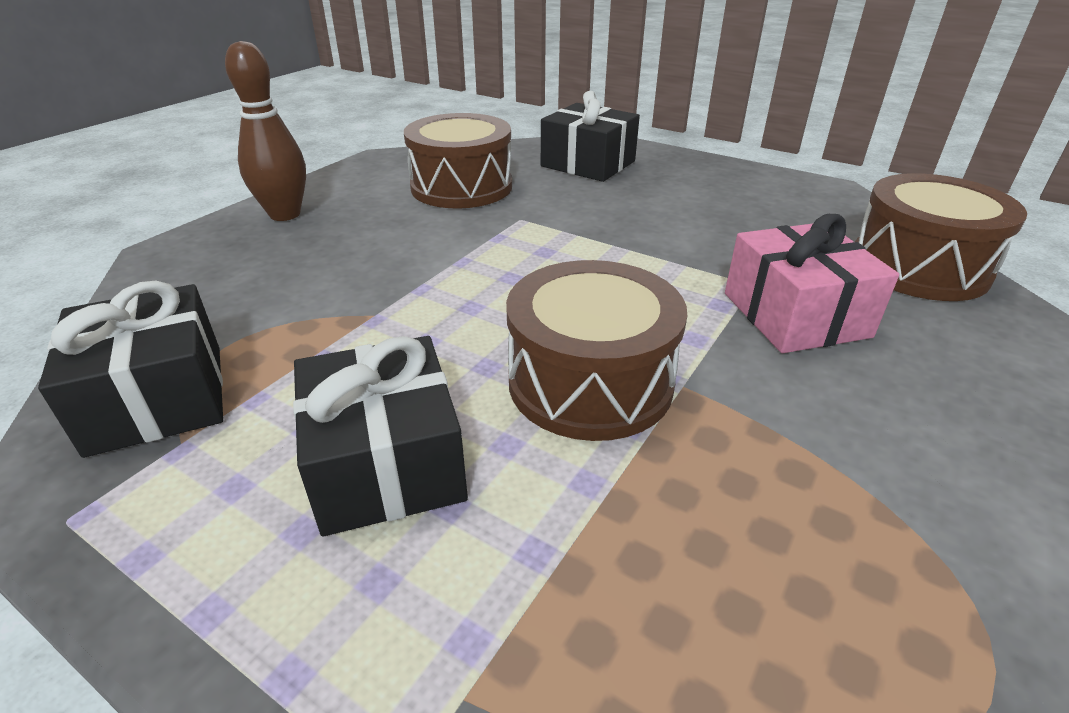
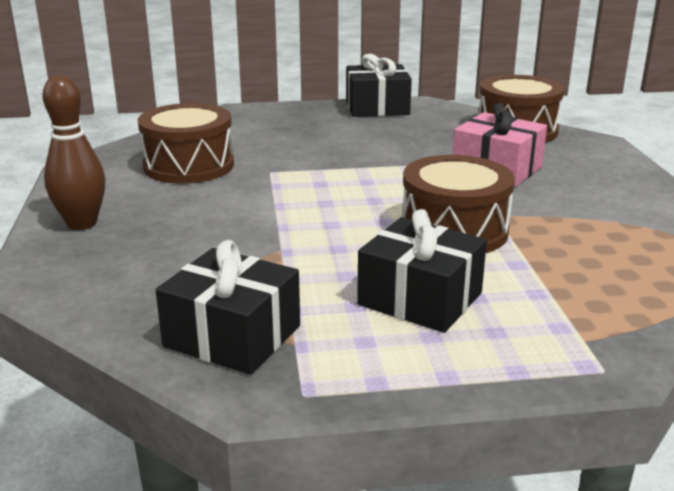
camera: 40 degrees left, 10 degrees down
(588, 164) = (252, 127): black gift -> black gift (377, 107)

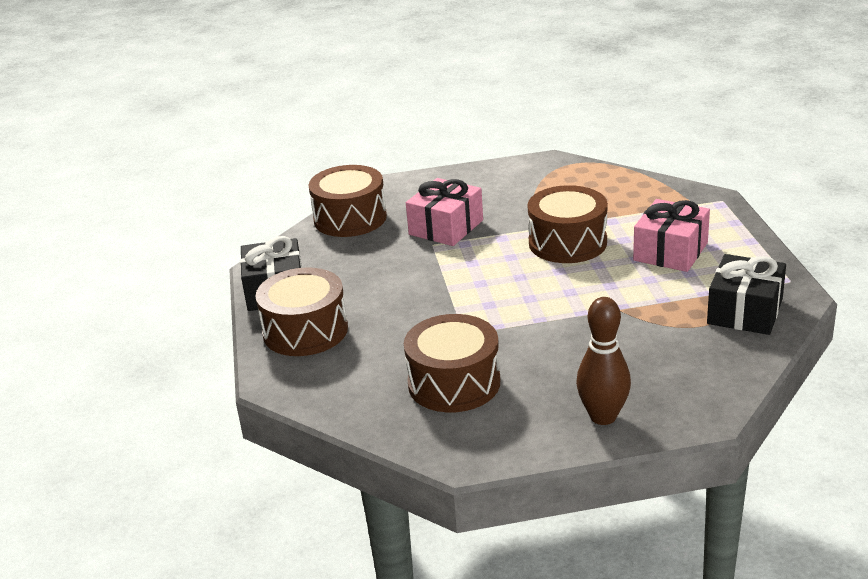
camera: 90 degrees left, 5 degrees up
(306, 117) = (305, 331): none -> brown drum
(420, 299) = (670, 251): black gift -> pink gift

